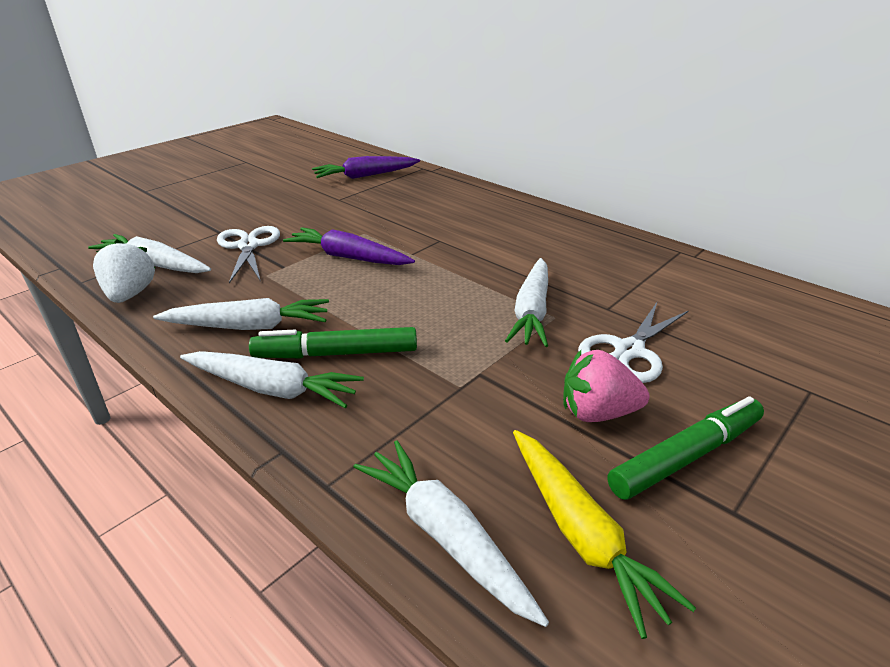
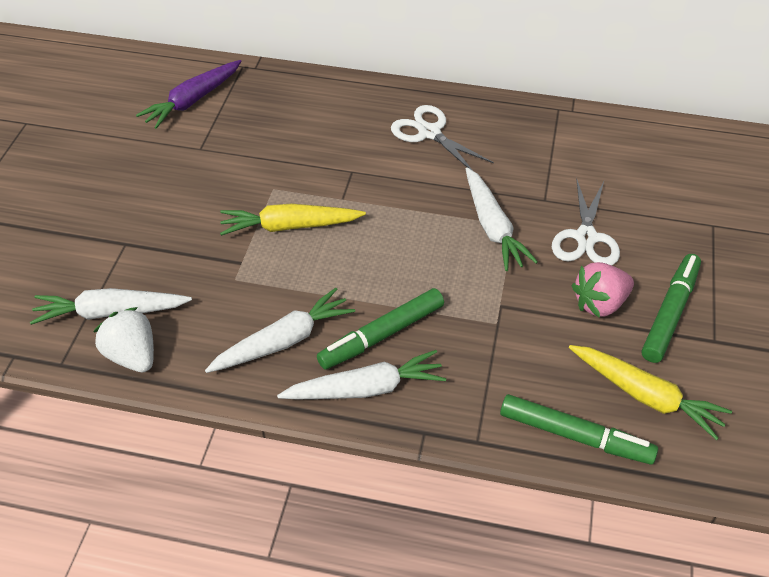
camera: 30 degrees left, 15 degrees up
(248, 246) = (178, 250): white scissors -> white scissors (429, 133)
(348, 257) = (289, 226): purple carrot -> yellow carrot
(445, 536) = (575, 436): white carrot -> green marker

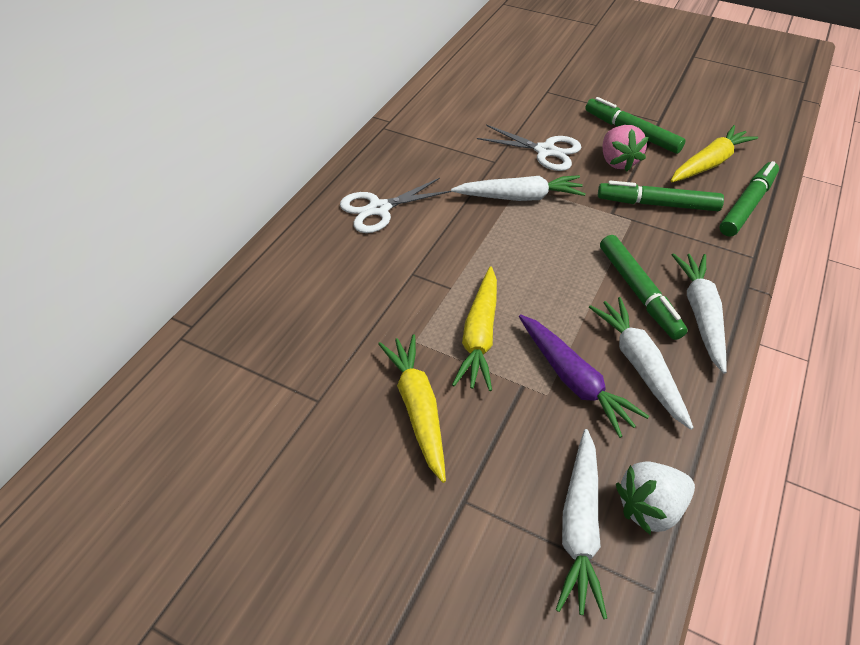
camera: 75 degrees left, 0 degrees up
(193, 101) = (221, 397): purple carrot -> purple carrot (574, 380)
(203, 203) = (418, 408): none -> yellow carrot
(535, 345) = (657, 204): none -> green marker

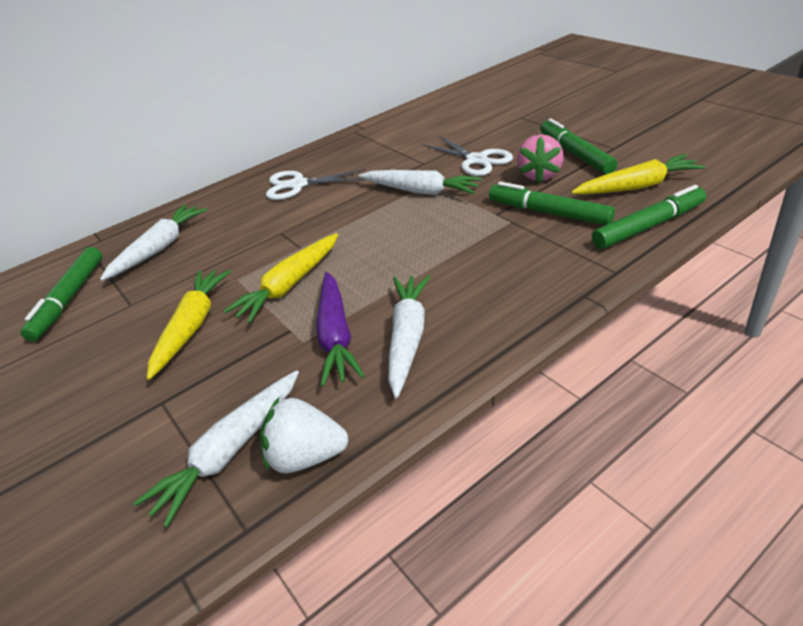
camera: 30 degrees right, 10 degrees down
(638, 292) = (462, 279): green marker -> green marker (69, 299)
(700, 314) = (509, 309): white carrot -> white carrot (159, 248)

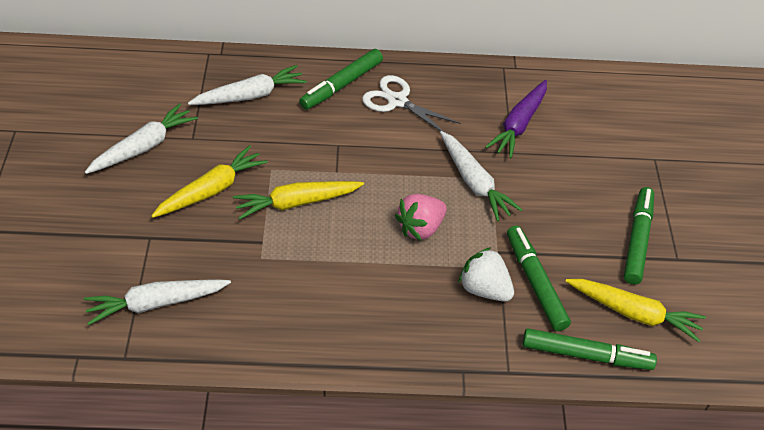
camera: 30 degrees right, 10 degrees up
(69, 299) = (162, 102): green marker -> green marker (341, 85)
(306, 456) = (189, 340): white strawberry -> white strawberry (484, 289)
(336, 336) = (283, 270): purple carrot -> purple carrot (519, 125)
(407, 338) = (321, 308): white carrot -> white carrot (143, 147)
(476, 160) = (554, 182): white scissors -> none
(539, 175) = (579, 239): pink strawberry -> pink strawberry (420, 228)

